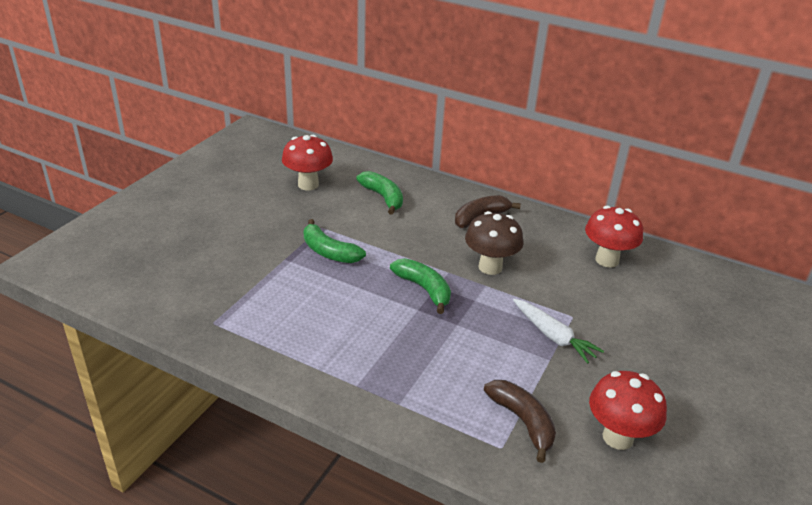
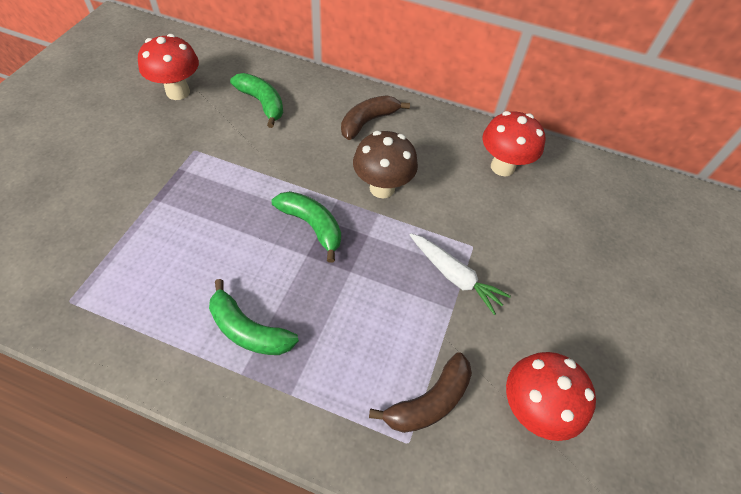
camera: 10 degrees left, 20 degrees up
(329, 252) = (204, 184): green banana -> green banana (248, 330)
(523, 421) = (429, 401): brown banana -> brown banana turned 90 degrees clockwise

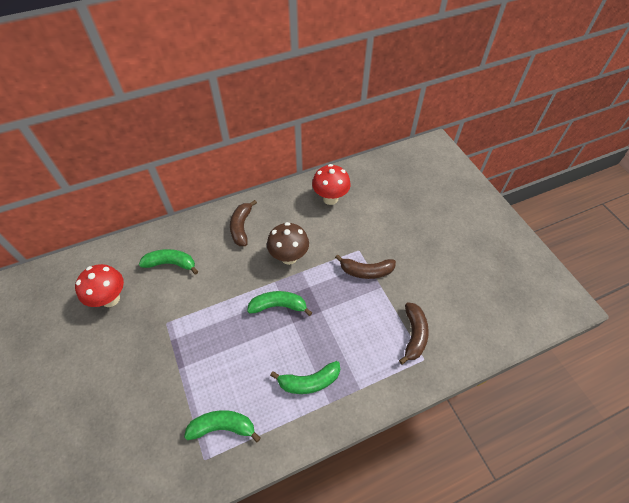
camera: 40 degrees left, 0 degrees up
(120, 288) = (222, 427): none -> green banana
(454, 276) = (366, 271): white carrot -> brown banana
(531, 409) = (451, 300): red mushroom -> none

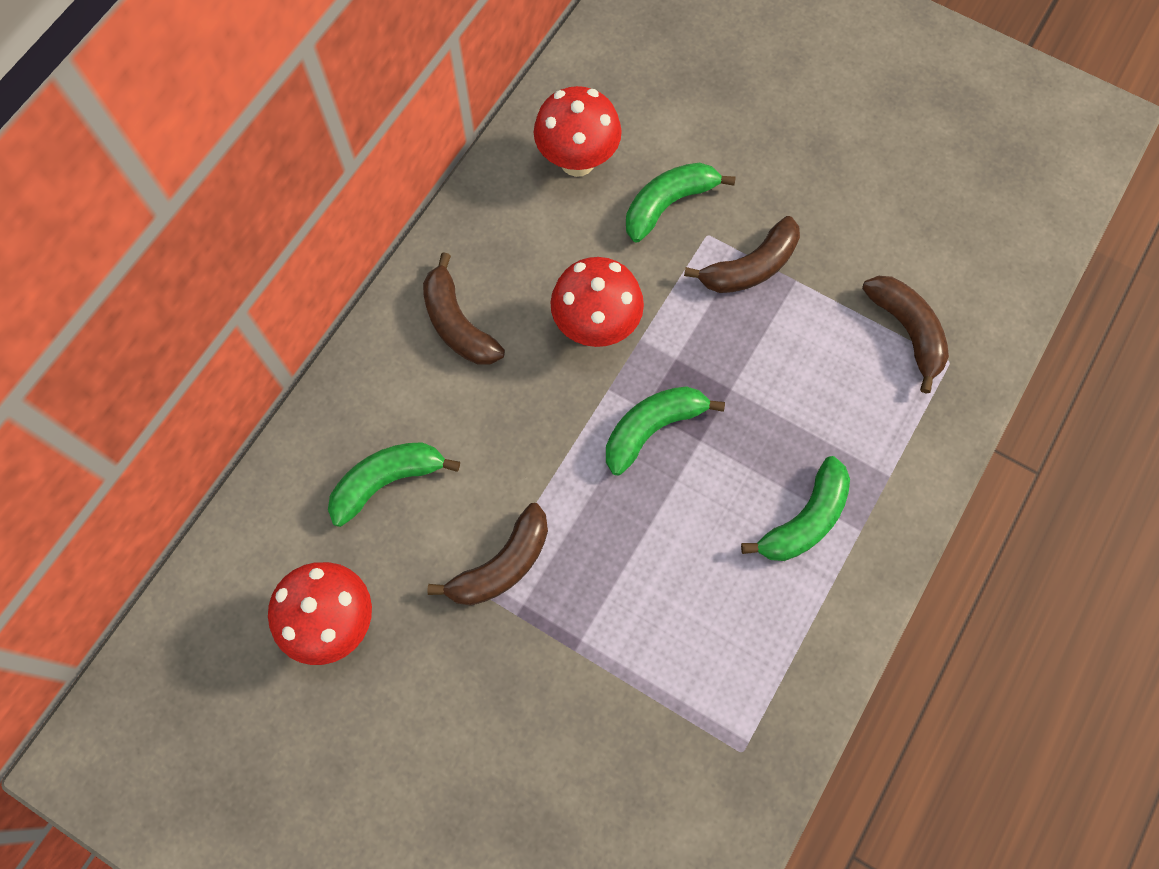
camera: 35 degrees left, 15 degrees up
(182, 318) = (502, 565): none -> brown banana
(222, 427) = (728, 685): green banana -> green banana (668, 204)
(289, 257) = (596, 326): brown mushroom -> red mushroom

